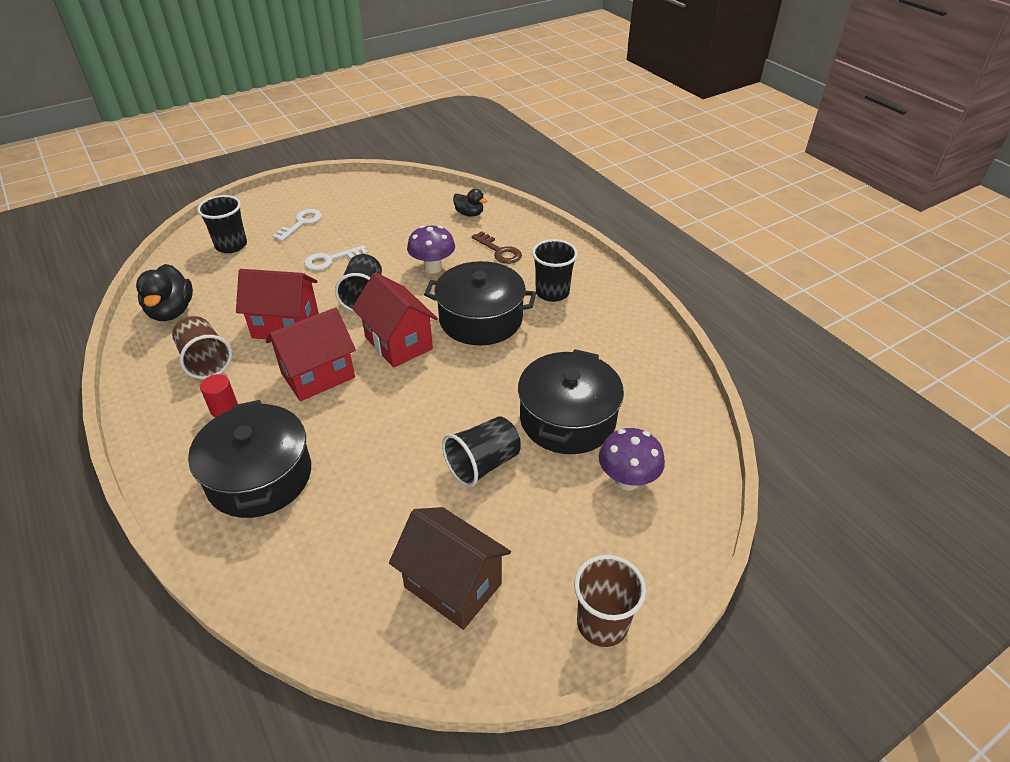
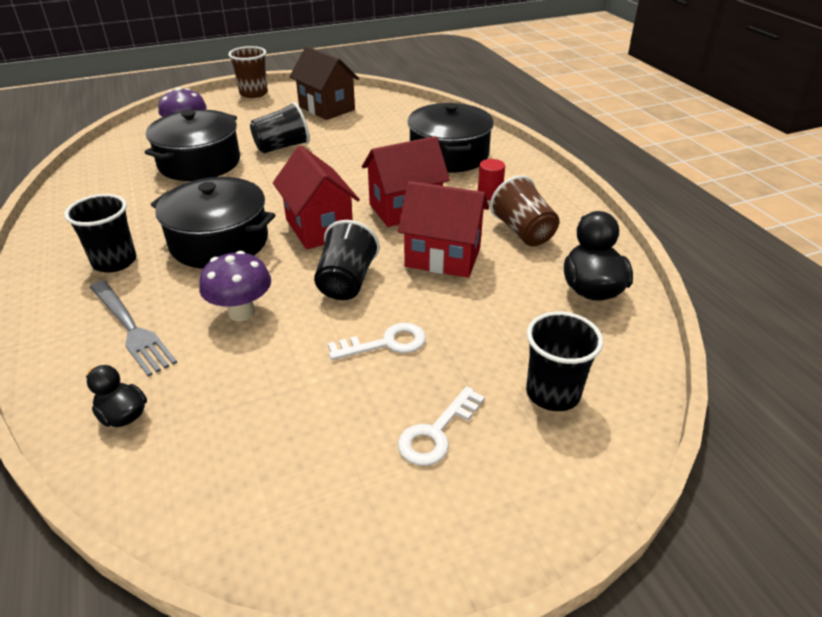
camera: 170 degrees left, 5 degrees down
(499, 251) = (131, 329): brown key -> grey fork

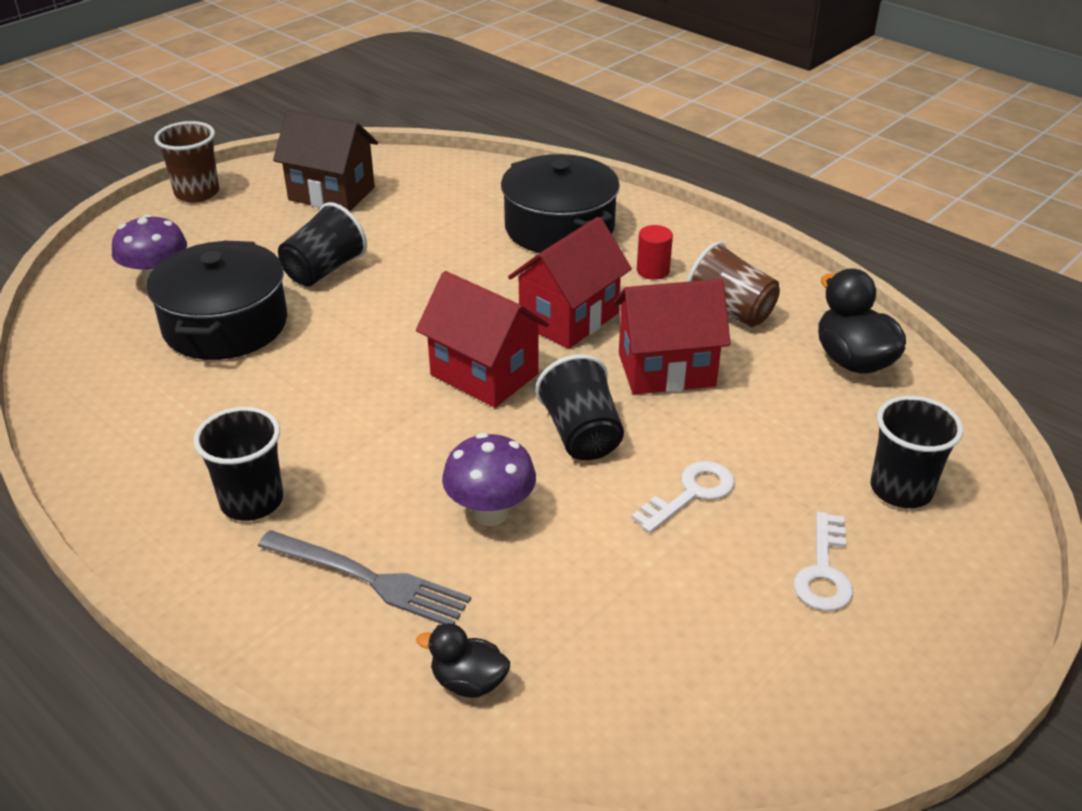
camera: 25 degrees left, 0 degrees up
(219, 242) = (370, 431): black pot -> none

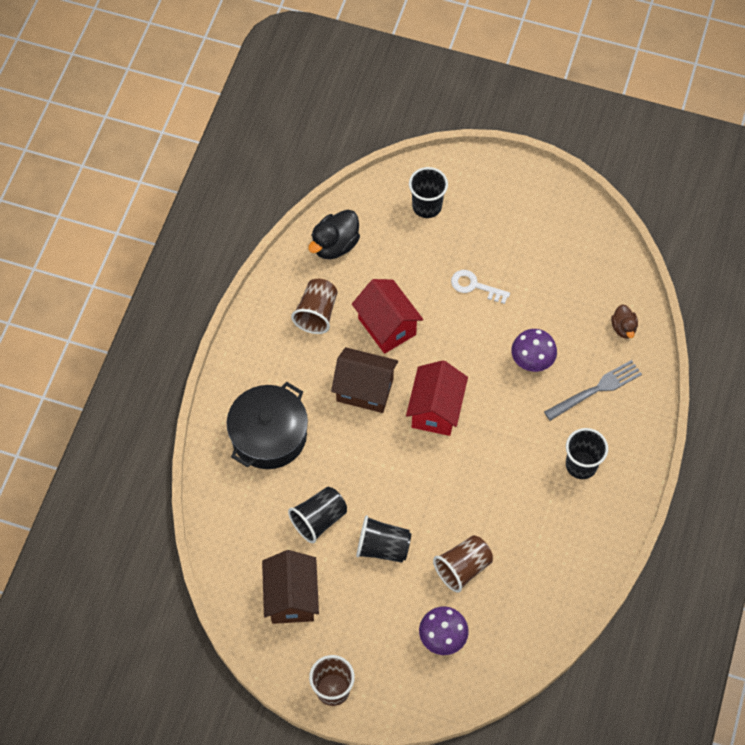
camera: 115 degrees left, 25 degrees up
(225, 324) = (462, 568): black pot -> brown cup
(369, 579) = (596, 389): grey fork -> grey fork turned 60 degrees clockwise
(468, 682) = (623, 328): black duck -> brown duck
(569, 319) = (365, 390): red house -> brown house
(581, 434) = (458, 345): black cup -> black cup (319, 519)
(653, 271) = (294, 365): red cylinder -> none
(824, 571) = (494, 224): white key -> none

